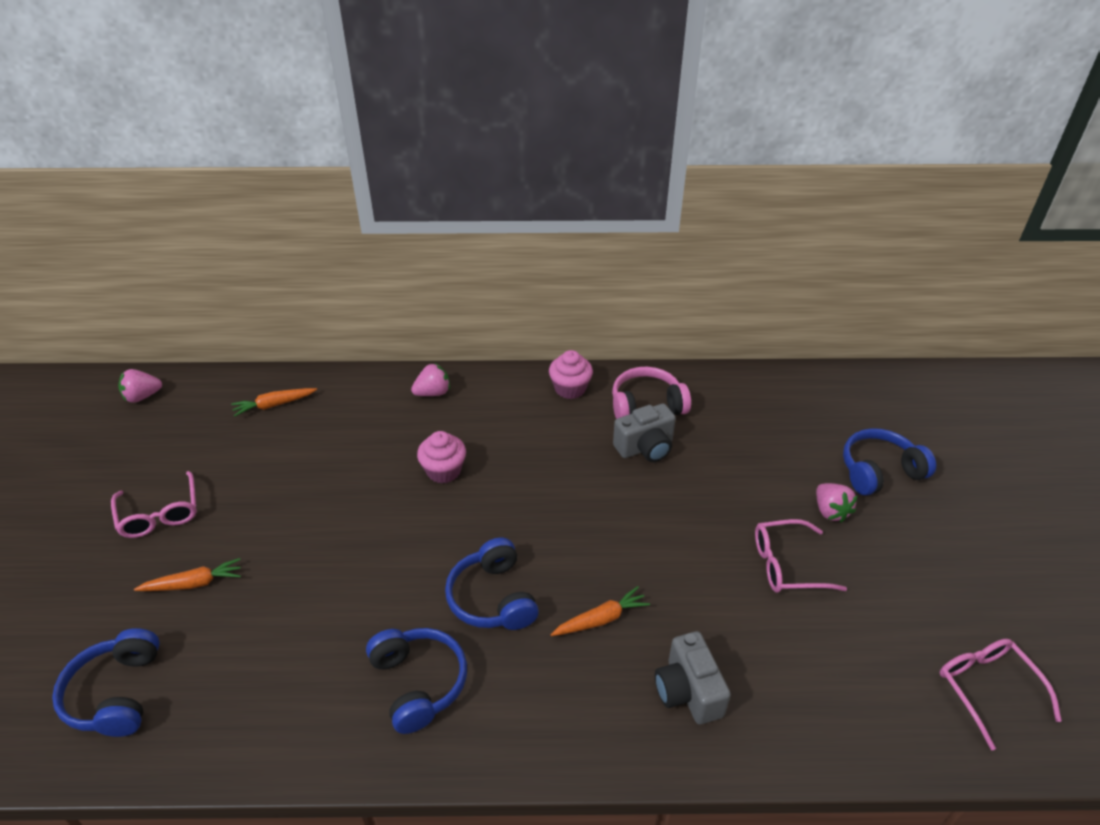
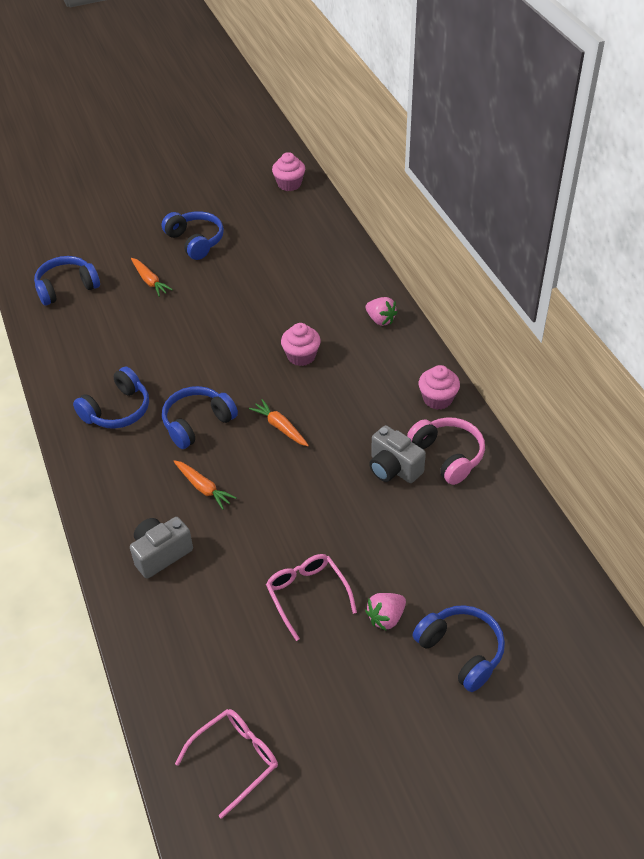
camera: 70 degrees right, 5 degrees up
(142, 396) = (289, 184): pink strawberry -> pink cupcake
(160, 513) = (195, 241): pink glasses -> blue headphones
(274, 405) = (317, 245): orange carrot -> orange carrot (280, 427)

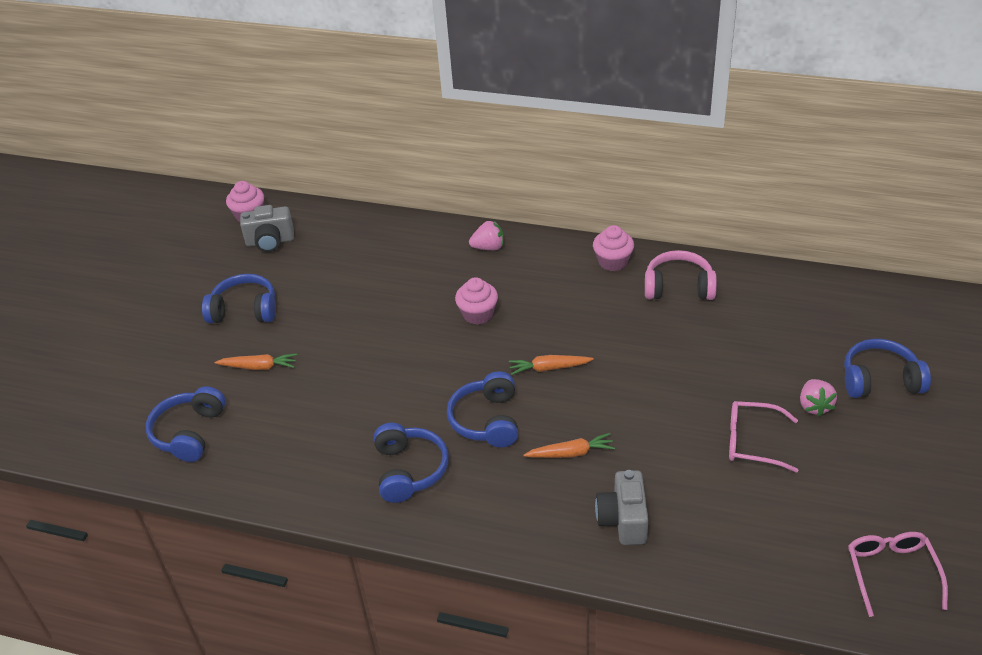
camera: 50 degrees left, 5 degrees down
(393, 468) = (663, 323): grey camera -> grey camera (270, 241)

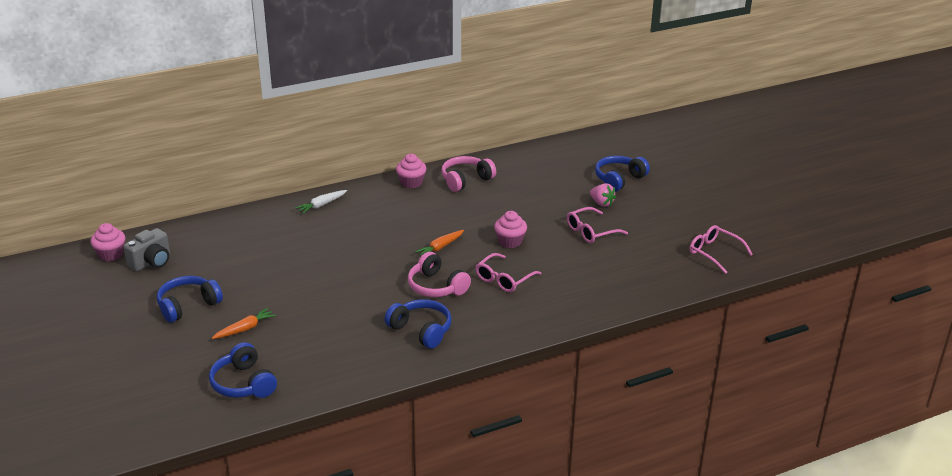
camera: 45 degrees left, 10 degrees down
(478, 314) = (361, 240): pink cupcake -> pink cupcake (510, 241)
(487, 420) = (436, 286): blue headphones -> pink headphones
(488, 247) = (321, 205): pink strawberry -> white carrot
(571, 453) = (504, 279): orange carrot -> pink glasses
(623, 520) = (569, 293): grey camera -> none

